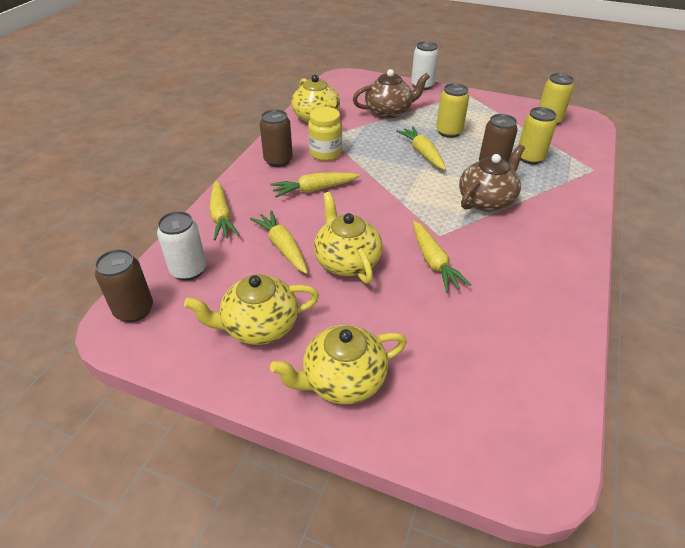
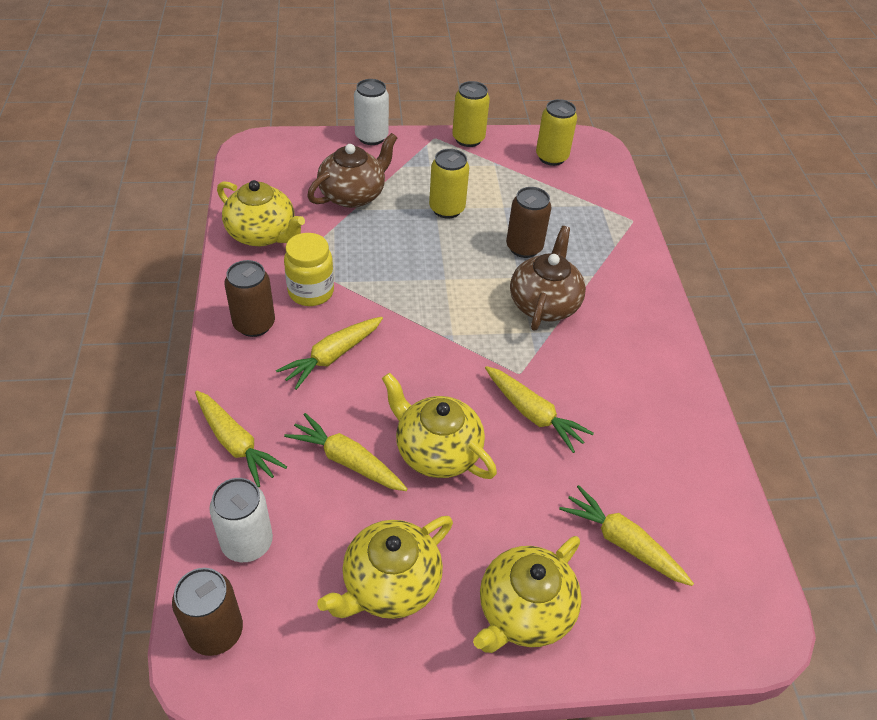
camera: 30 degrees left, 5 degrees up
(422, 153) = (433, 254): yellow carrot -> yellow carrot (622, 542)
(530, 158) = (559, 223): yellow can -> yellow can (468, 139)

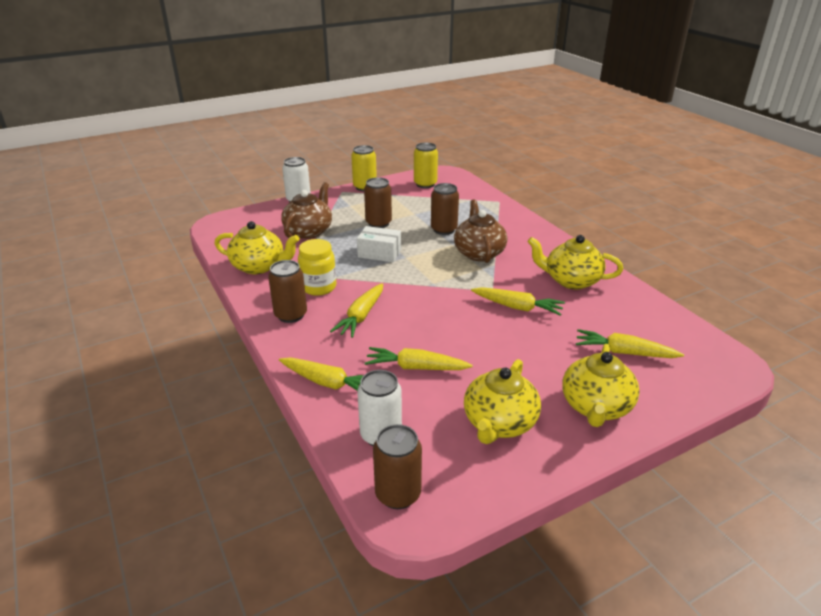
camera: 20 degrees left, 15 degrees down
(416, 261) = (379, 253): none -> white box
(436, 451) = (472, 344): yellow teapot -> yellow teapot (571, 280)
(447, 209) = (378, 223): yellow can -> brown can

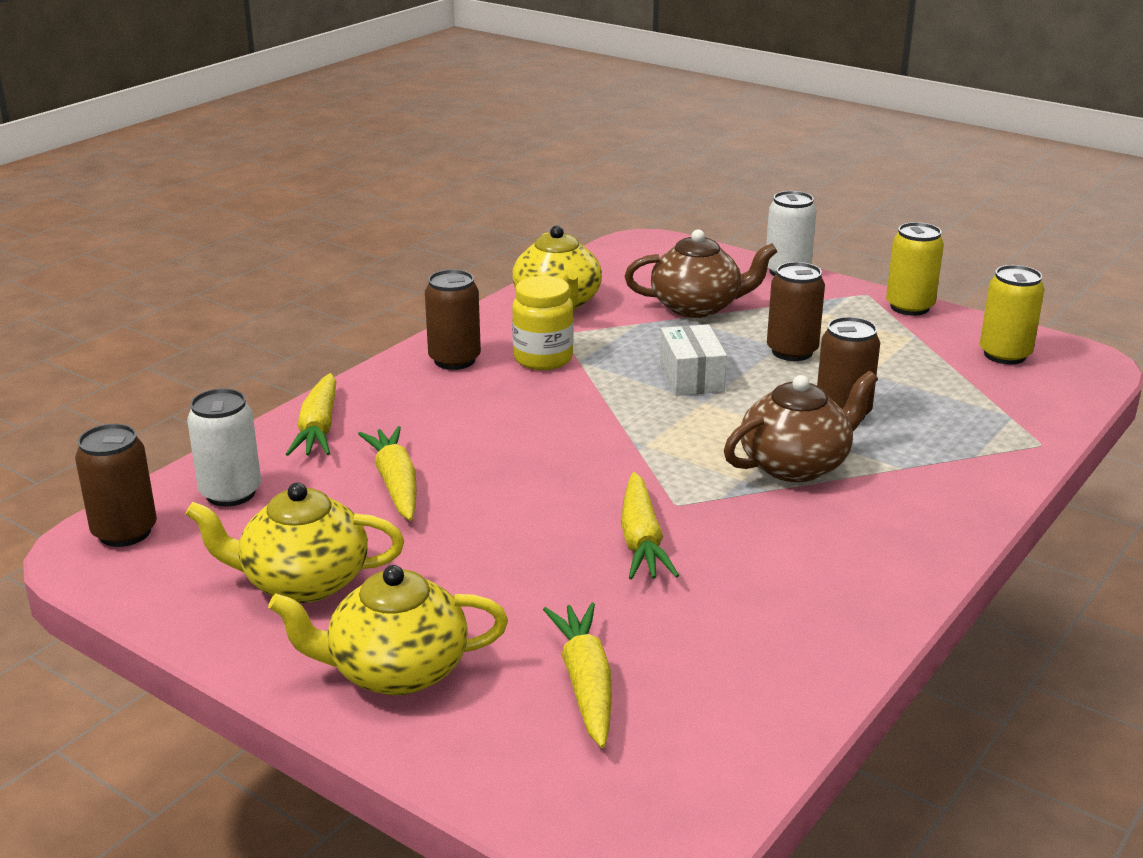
camera: 65 degrees right, 5 degrees down
(361, 316) = (493, 410): yellow carrot -> none
(571, 280) = (797, 584): yellow teapot -> none

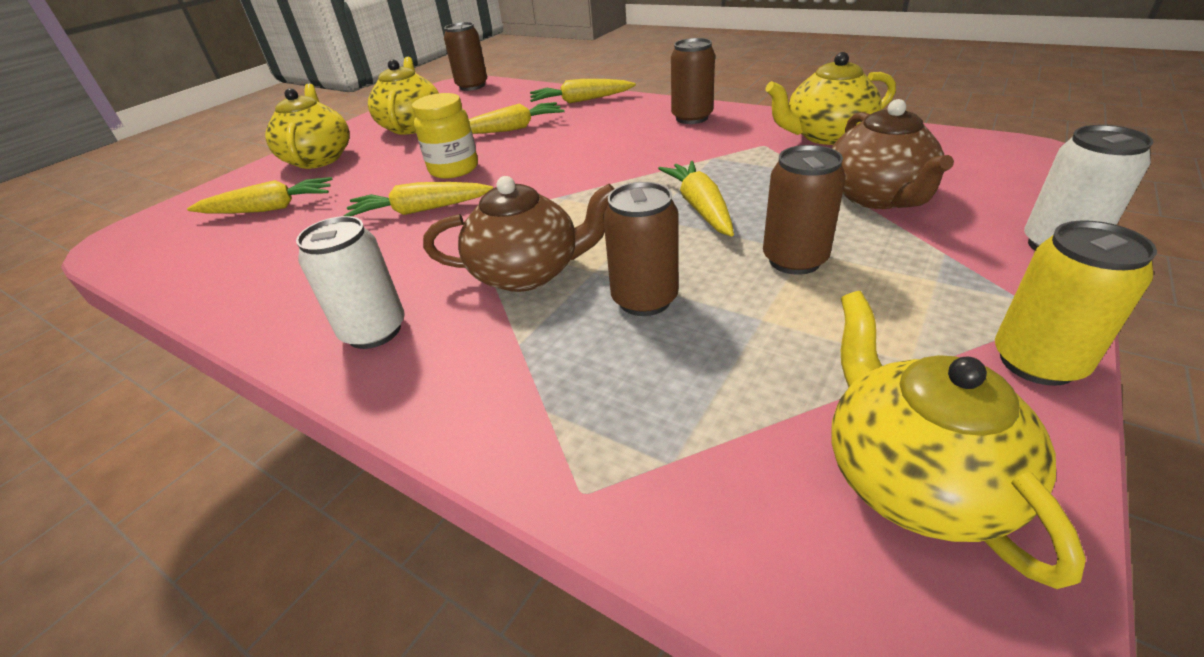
camera: 90 degrees right, 10 degrees up
(231, 493) = (506, 97): white can -> white can (374, 331)
(543, 359) = (709, 144): yellow jar -> yellow jar (454, 169)
(691, 377) = (700, 207): white box -> yellow carrot
(796, 465) = (528, 272): brown teapot -> brown teapot turned 60 degrees counterclockwise
(1005, 355) = (913, 477): yellow can -> yellow teapot

